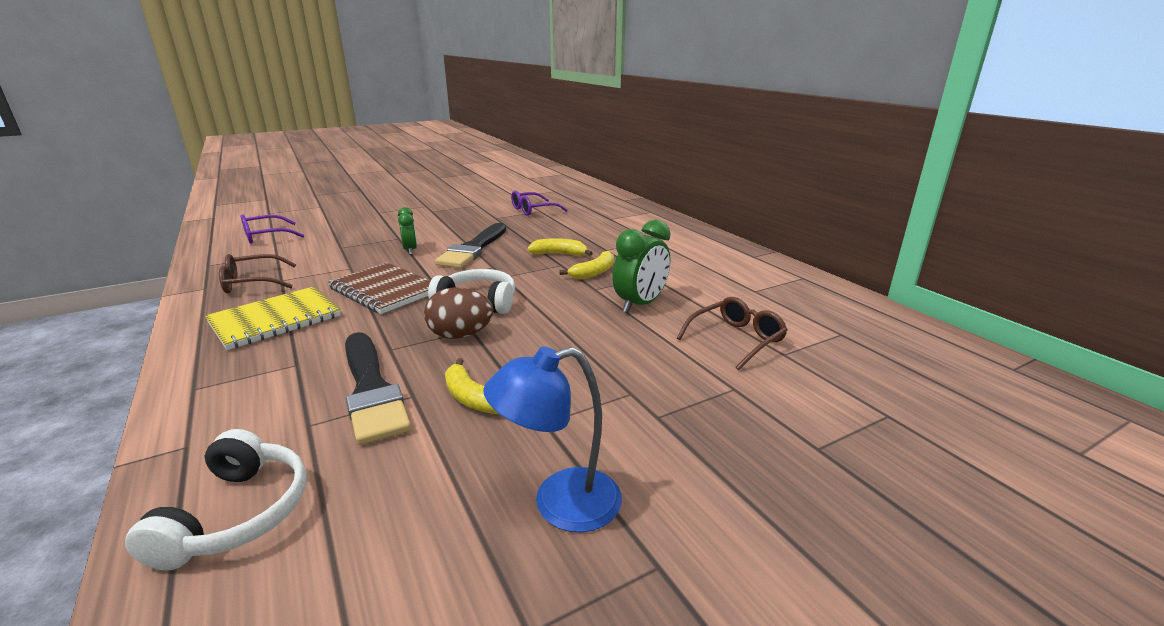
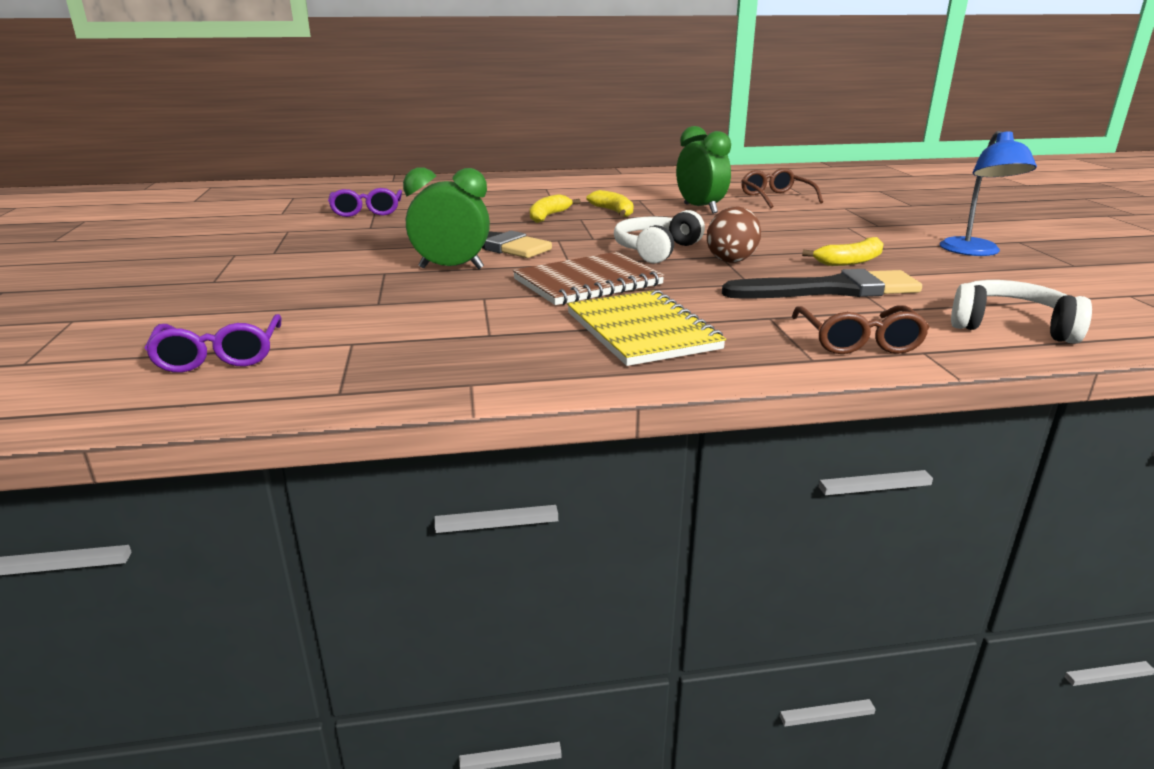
camera: 70 degrees left, 0 degrees up
(251, 283) = (481, 352): brown glasses -> brown glasses (858, 342)
(410, 250) = (451, 268): green clock -> green clock, size x1.60

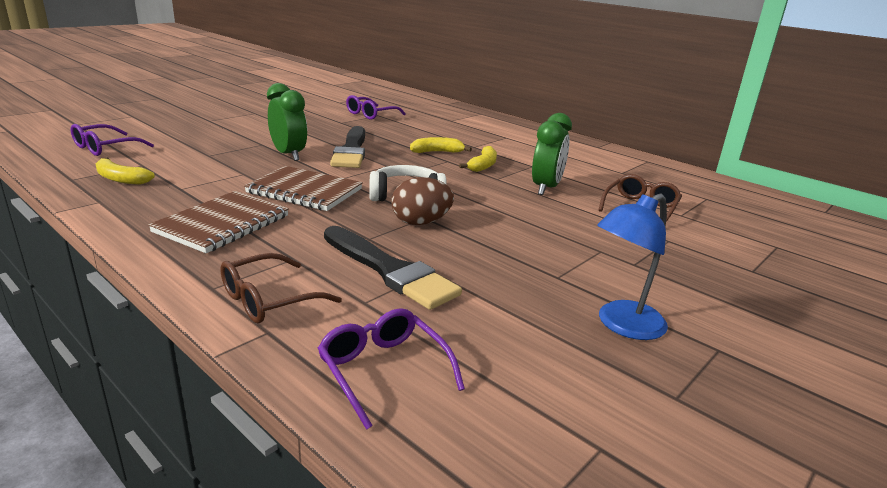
camera: 50 degrees right, 0 degrees up
(642, 331) = (222, 224): yellow notebook -> brown notebook
(850, 261) = (486, 267): yellow banana -> yellow banana (121, 179)
(1010, 326) = (383, 370): white headphones -> purple glasses

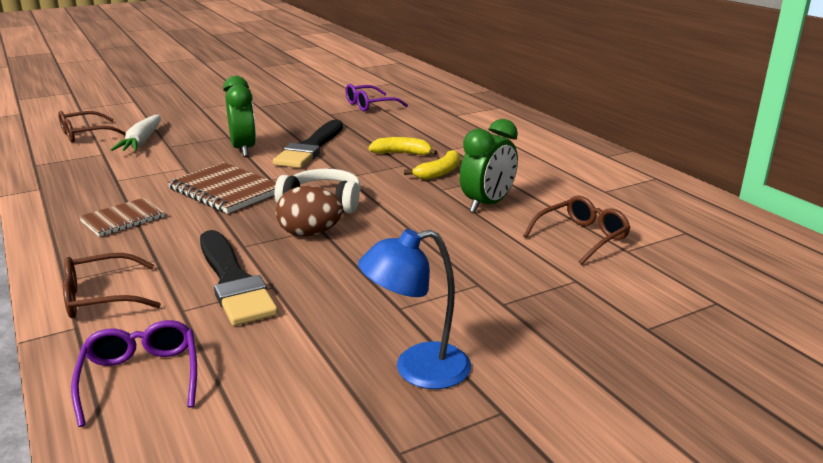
camera: 20 degrees right, 0 degrees up
(104, 148) = (84, 134): purple glasses -> brown glasses
(121, 179) = (74, 167): yellow banana -> none
(175, 152) = (142, 141): none -> white carrot
(222, 224) = (123, 219): brown notebook -> brown notebook, size x0.64

